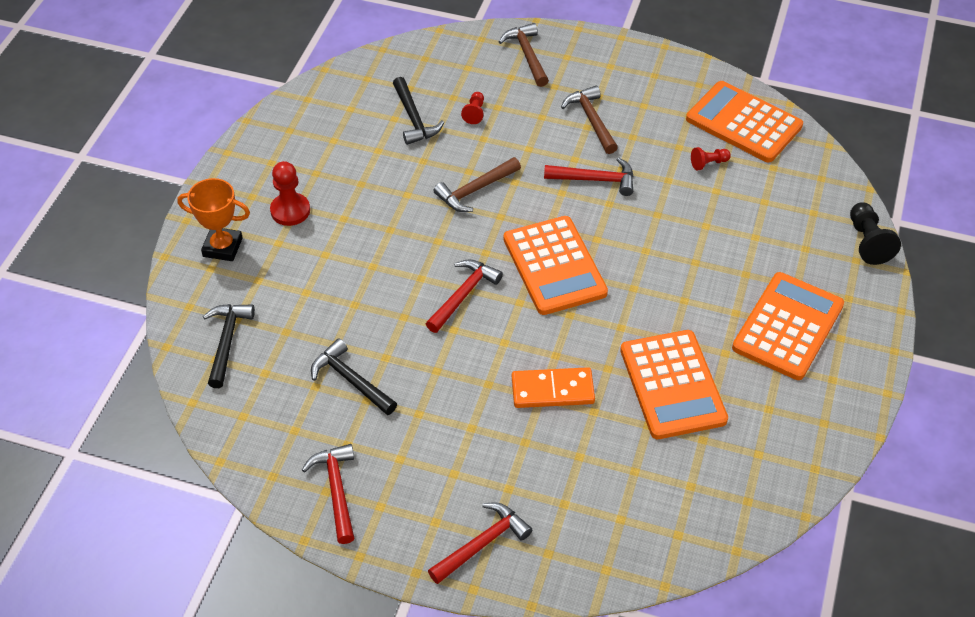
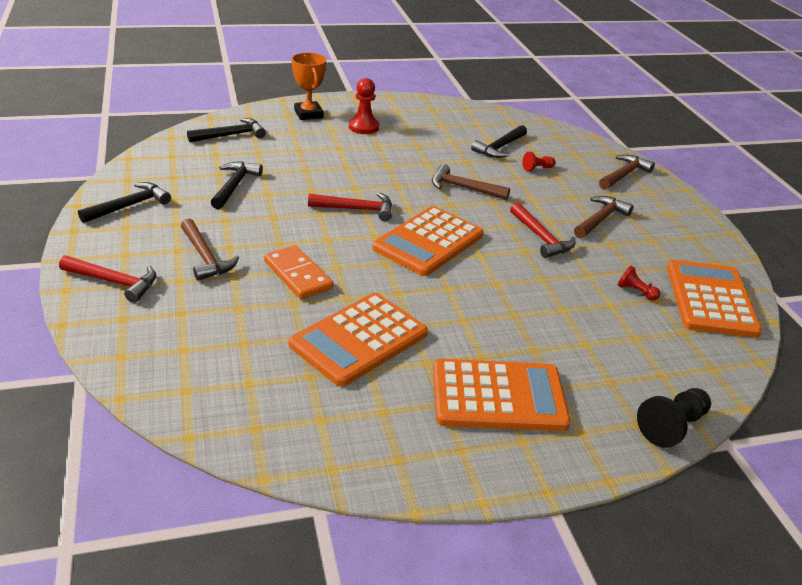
camera: 55 degrees right, 15 degrees down
(336, 490) = (129, 206): red hammer -> black hammer
(480, 454) = (205, 257): none -> brown hammer

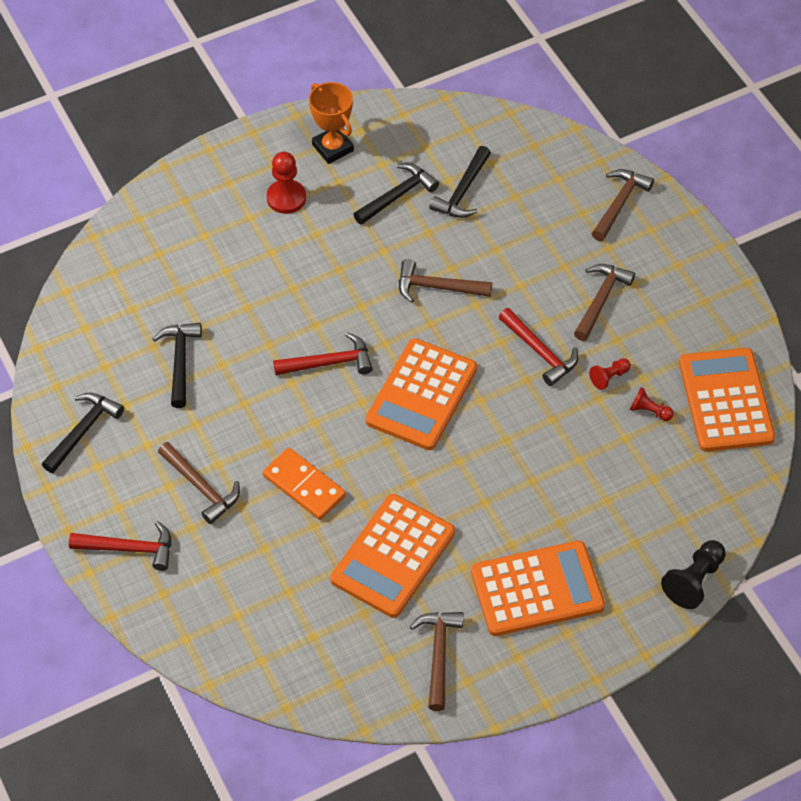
camera: 10 degrees left, 20 degrees up
(231, 135) = (133, 265): black hammer -> black hammer (397, 196)
(308, 114) = (209, 190): orange trophy -> orange trophy (332, 148)
(375, 428) = (438, 655): none -> brown hammer
(537, 168) = (515, 222): red pawn -> red pawn (609, 377)

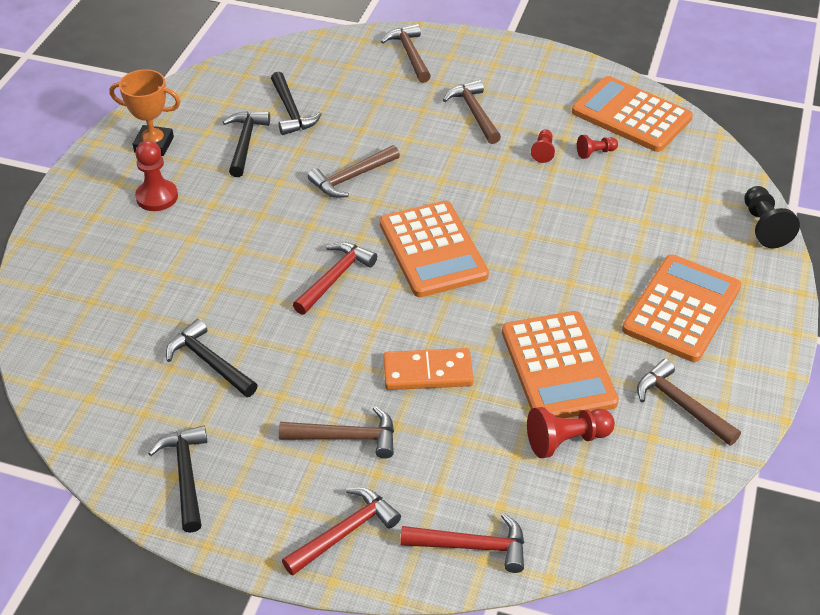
camera: 45 degrees left, 10 degrees down
(332, 610) = (566, 440): none -> red pawn
(540, 352) = (477, 168): red hammer -> red hammer (472, 546)

